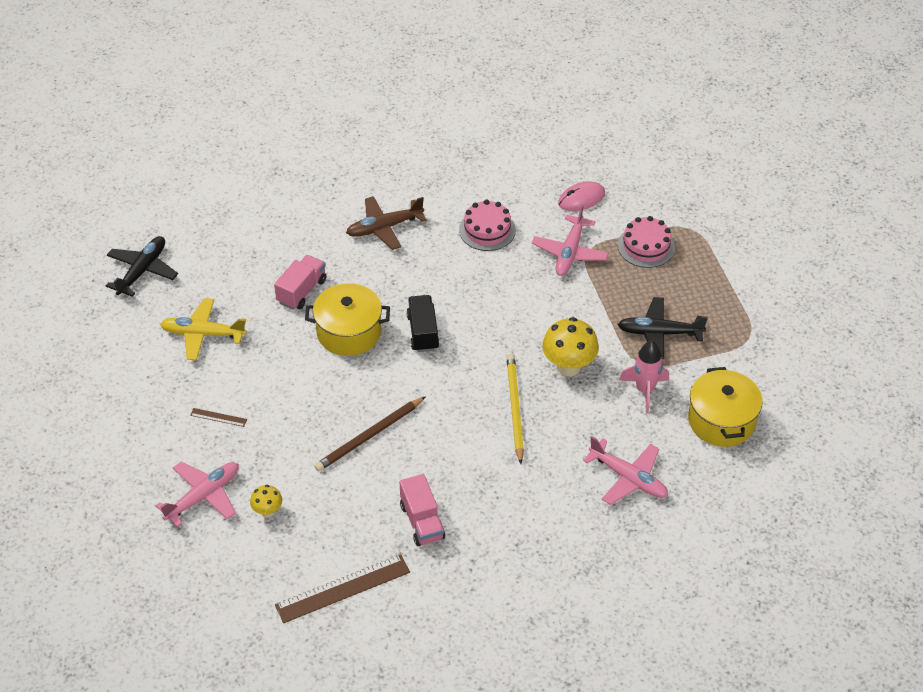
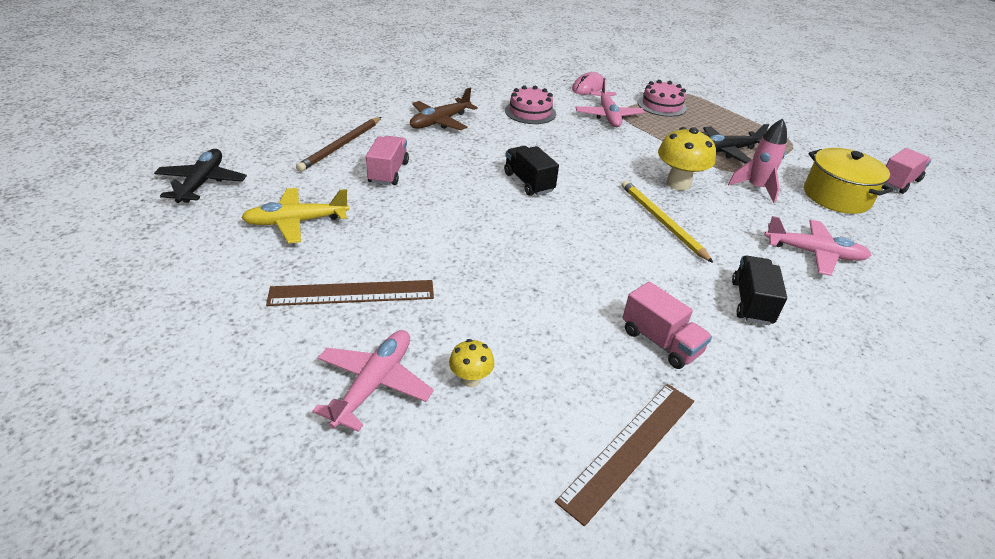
camera: 25 degrees left, 10 degrees down
(218, 417) = (352, 293): brown ruler -> brown ruler, size x2.22
(349, 332) = (456, 194): yellow pot -> none
(369, 436) = (539, 274): brown pencil -> brown pencil (341, 146)
(524, 509) = (751, 302): none -> black truck
(813, 419) = (898, 182): none -> pink truck

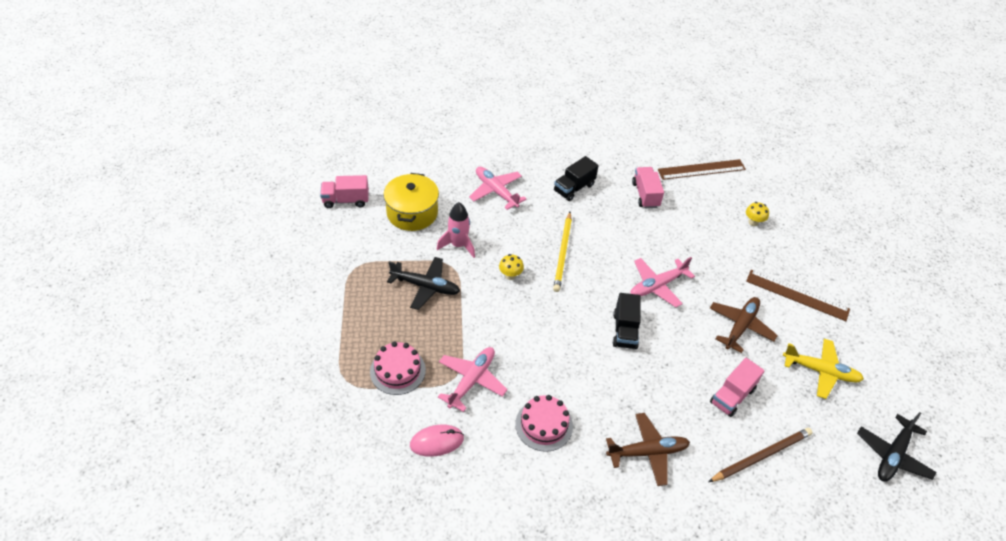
camera: 145 degrees left, 10 degrees up
(374, 384) = (801, 241): pink plane -> pink plane (657, 286)
(411, 229) = (740, 326): none -> brown plane
(678, 184) = (510, 275): yellow mushroom -> yellow mushroom, size x0.54

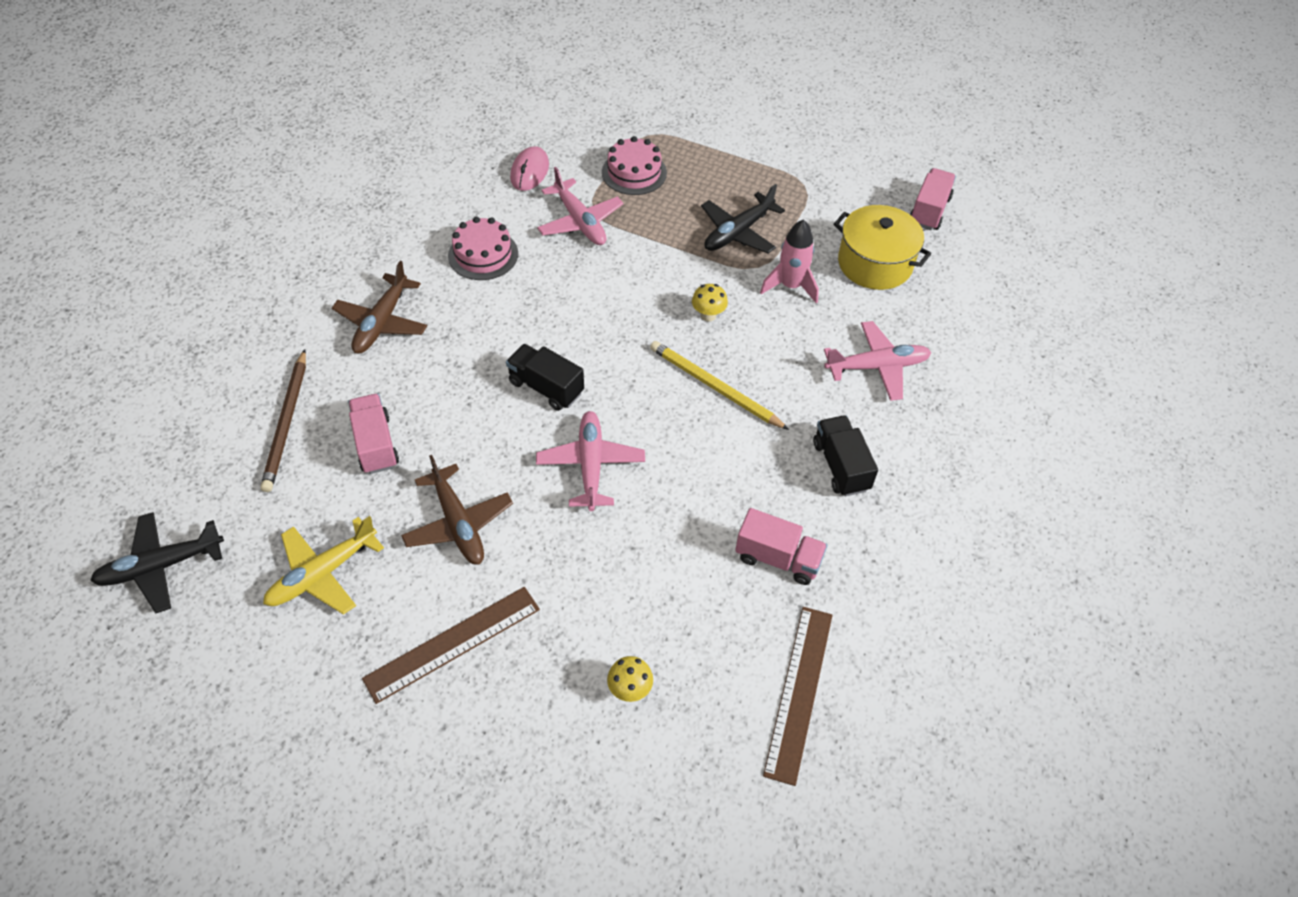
camera: 120 degrees right, 5 degrees up
(893, 455) = (161, 566): black plane -> black plane turned 90 degrees counterclockwise

